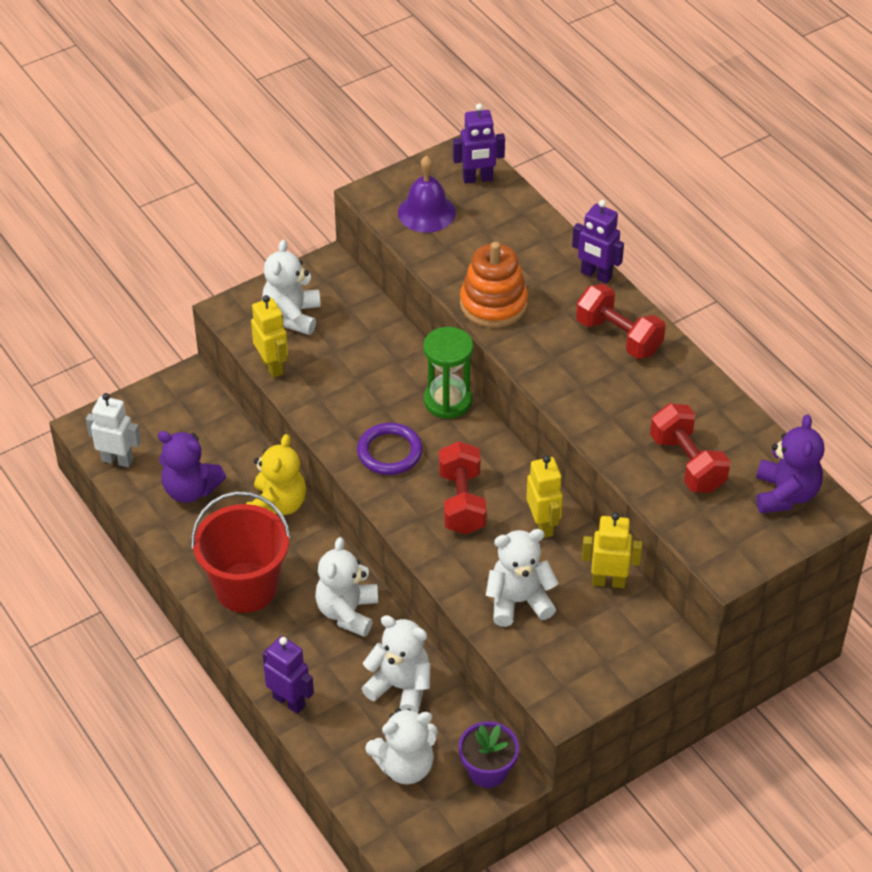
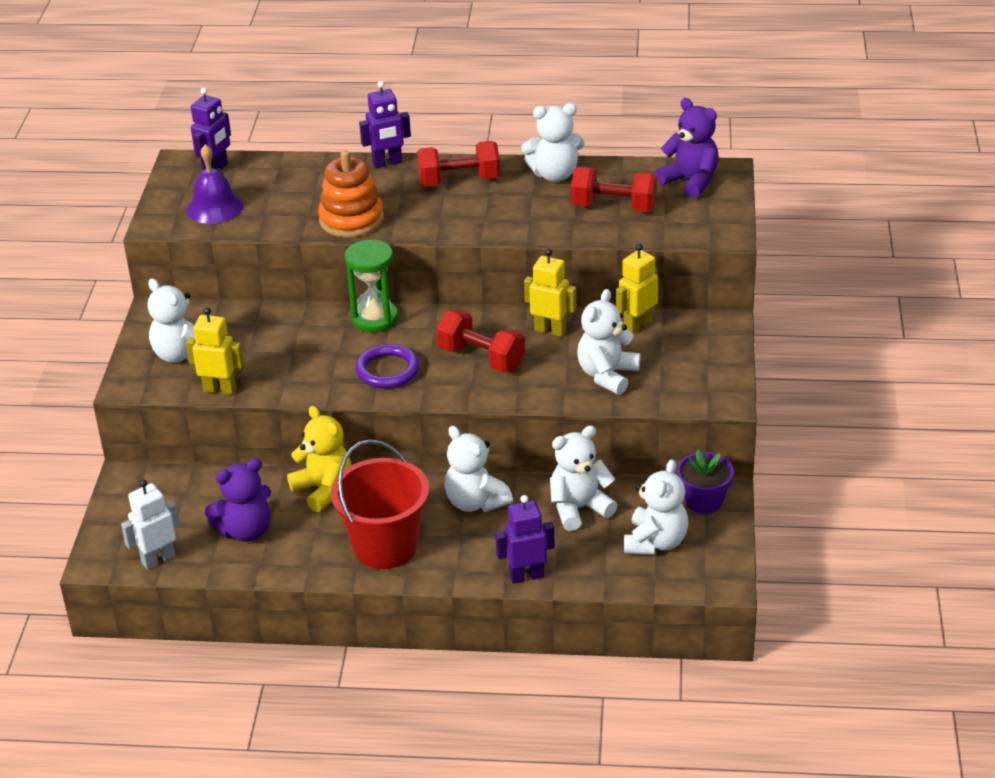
camera: 50 degrees left, 10 degrees down
(695, 393) = (554, 174): none -> white teddy bear

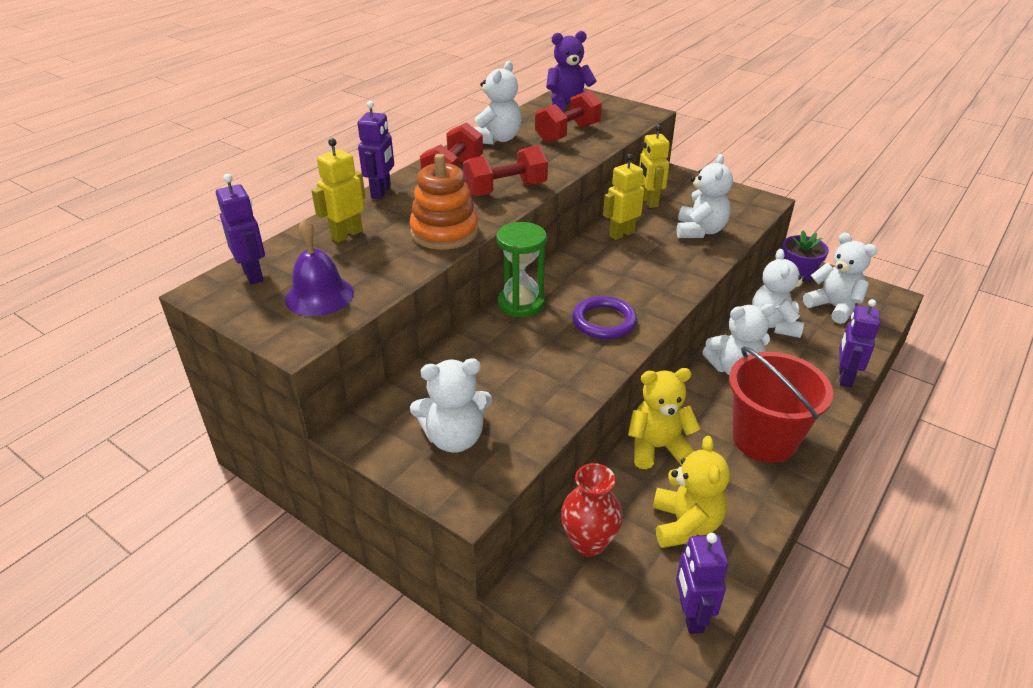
camera: 60 degrees left, 0 degrees up
(158, 559) = (690, 615): white robot -> purple robot
(191, 489) = (588, 542): none -> red vase
(220, 389) = (541, 431): yellow robot -> yellow robot (346, 235)
(245, 531) = (685, 525): purple teddy bear -> yellow teddy bear
(481, 358) = (629, 273): red dumbbell -> red dumbbell (505, 190)
(607, 375) = (700, 231): white teddy bear -> white teddy bear turned 135 degrees counterclockwise

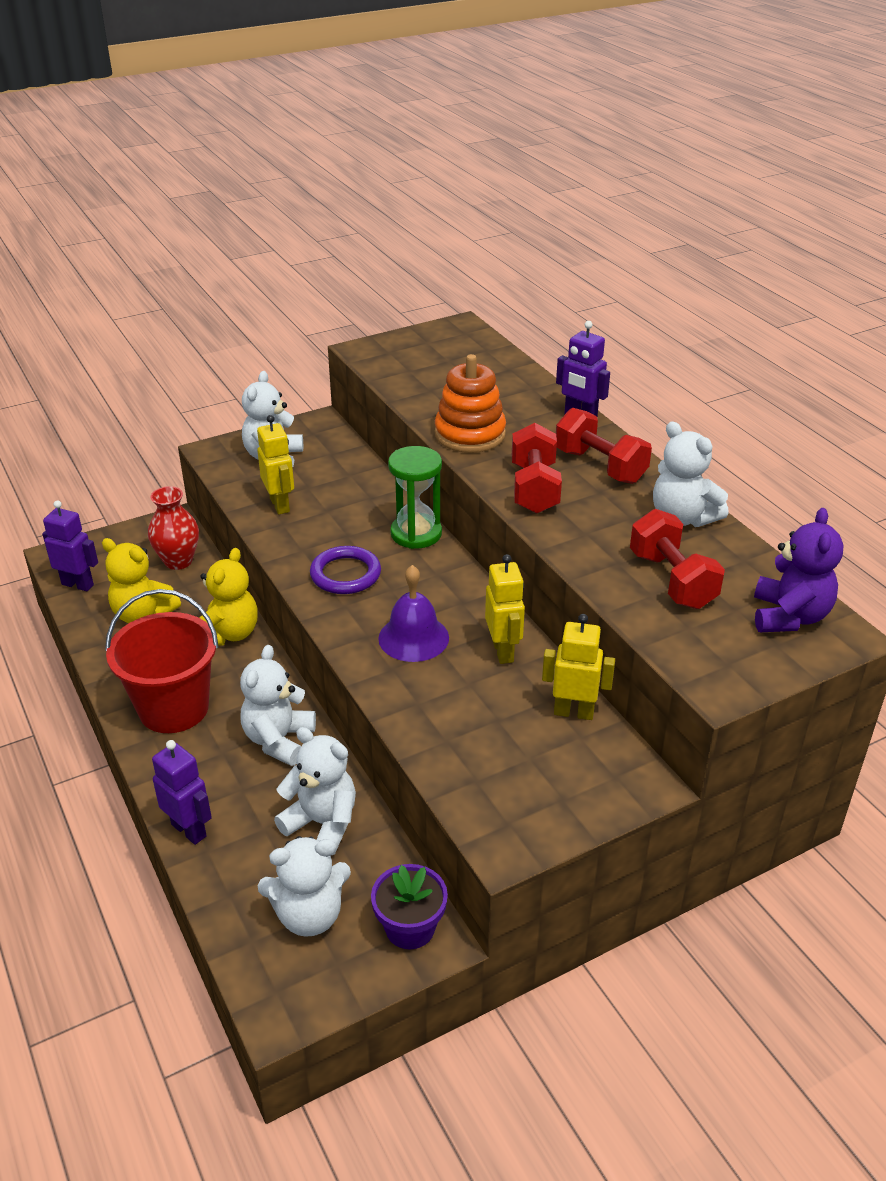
camera: 115 degrees right, 0 degrees up
(253, 275) = (469, 343): purple robot -> none
(319, 295) = (414, 364): purple bell -> purple bell (413, 638)
(346, 235) = (504, 388): yellow robot -> yellow robot (280, 505)
(700, 231) = (465, 726): white teddy bear -> none

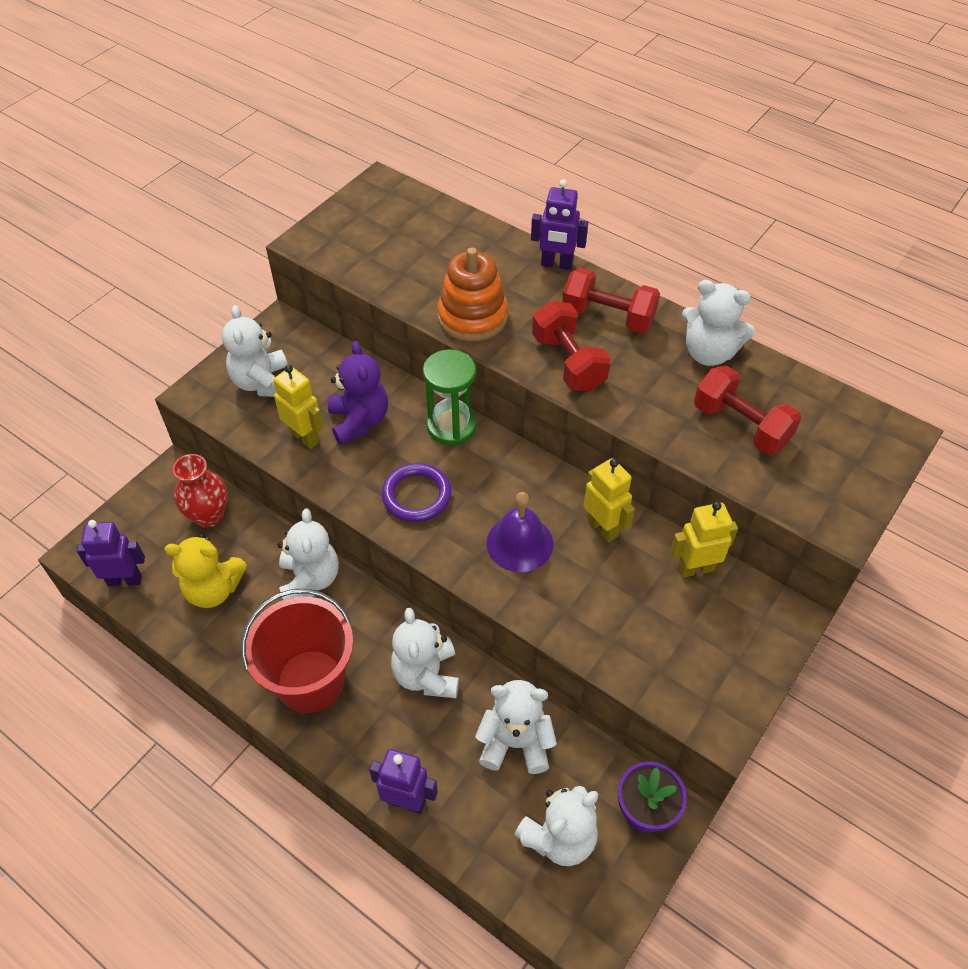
camera: 25 degrees left, 15 degrees up
(228, 634) = (310, 579): yellow teddy bear -> white teddy bear
(789, 616) = (849, 430): purple teddy bear -> purple teddy bear (359, 421)

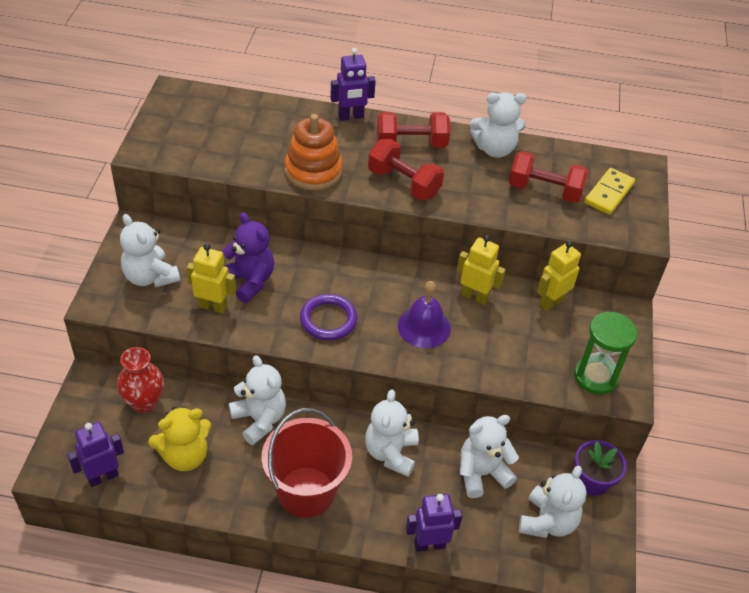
camera: 30 degrees left, 5 degrees down
(426, 675) = (391, 453): white teddy bear -> white teddy bear turned 45 degrees clockwise
(451, 426) = (323, 262): green hourglass -> green hourglass (595, 377)
(827, 455) = (608, 193): none -> yellow domino

